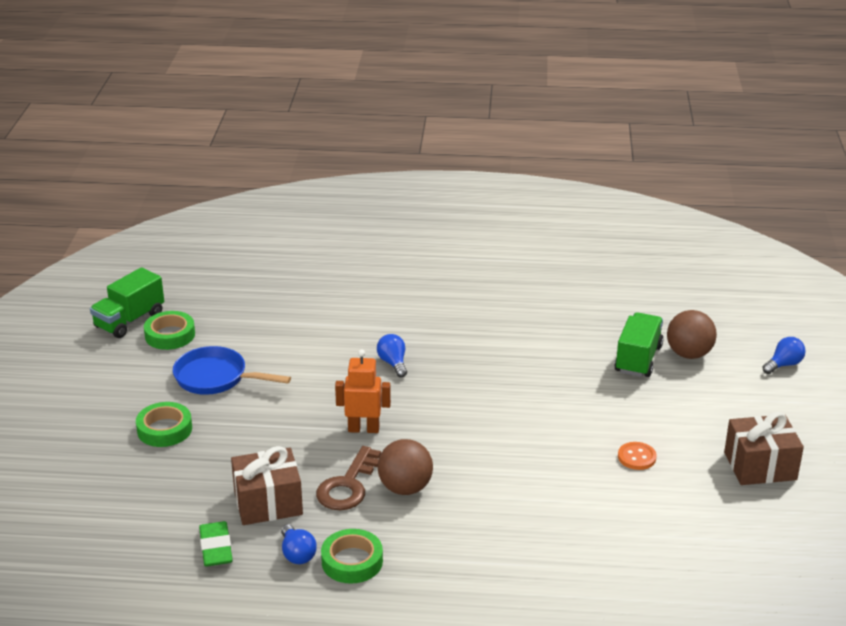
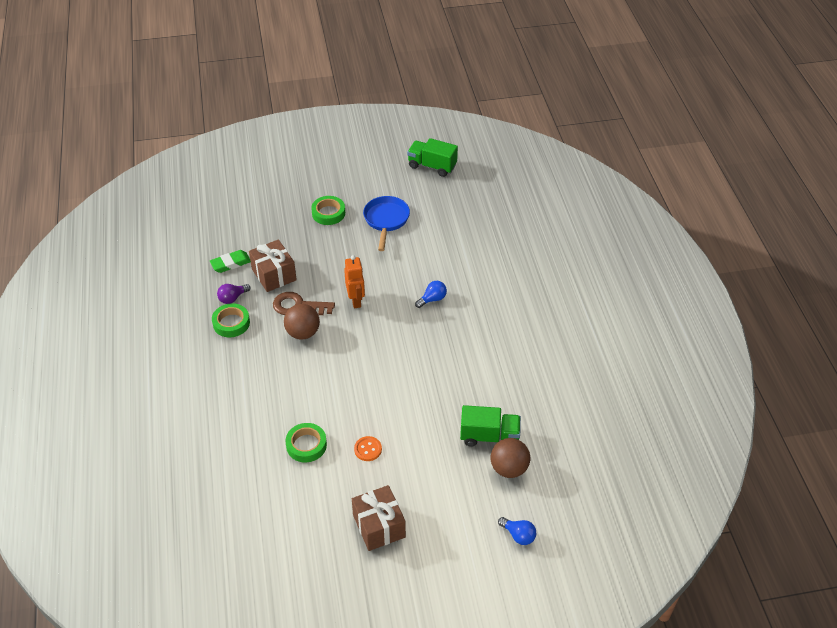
camera: 75 degrees right, 15 degrees up
(170, 335) = (423, 188): green tape -> green tape (306, 445)
(297, 554) = (232, 298): blue light bulb -> purple light bulb

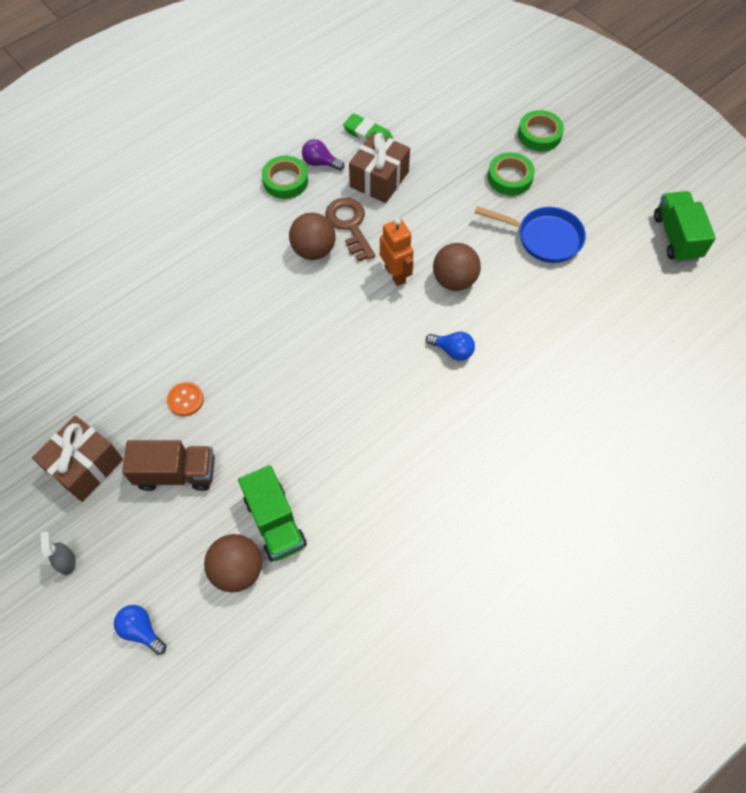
camera: 60 degrees right, 15 degrees up
(306, 445) = (160, 337): green tape -> green tape (539, 135)
(356, 300) = (395, 274): orange robot -> orange robot turned 75 degrees counterclockwise
(383, 275) = (454, 280): none -> brown ball
(386, 220) = (544, 238): blue pan -> blue pan turned 45 degrees clockwise
(420, 475) = (176, 473): none -> brown truck
(444, 562) = (66, 562): none -> grey spray bottle
(518, 535) = (141, 630): blue light bulb -> blue light bulb turned 120 degrees clockwise

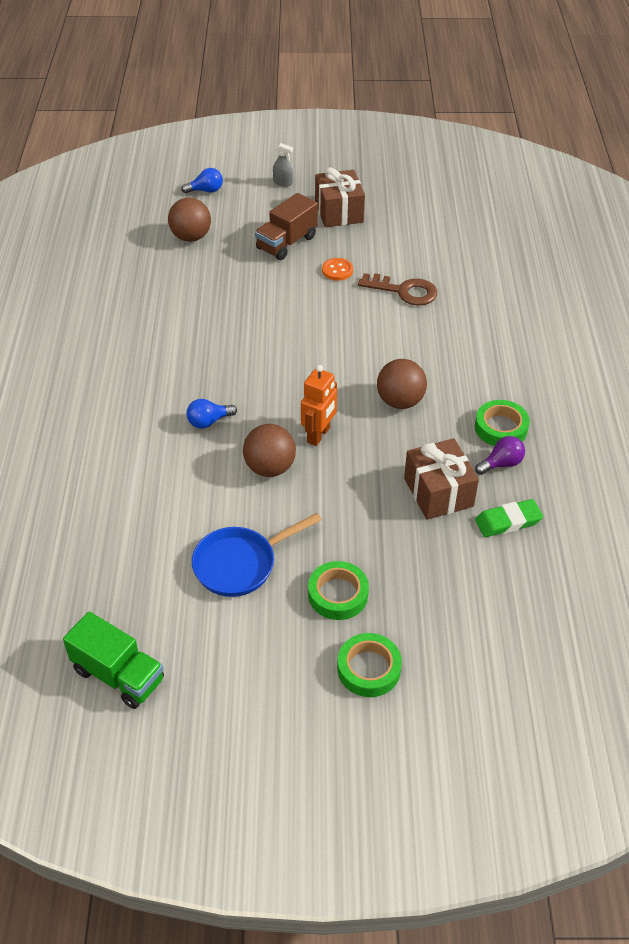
camera: 130 degrees right, 15 degrees down
(275, 522) = (199, 265): green truck -> none
(349, 225) = (403, 439): brown key -> brown key (404, 291)
(395, 274) = (319, 435): orange robot -> orange robot turned 75 degrees counterclockwise

